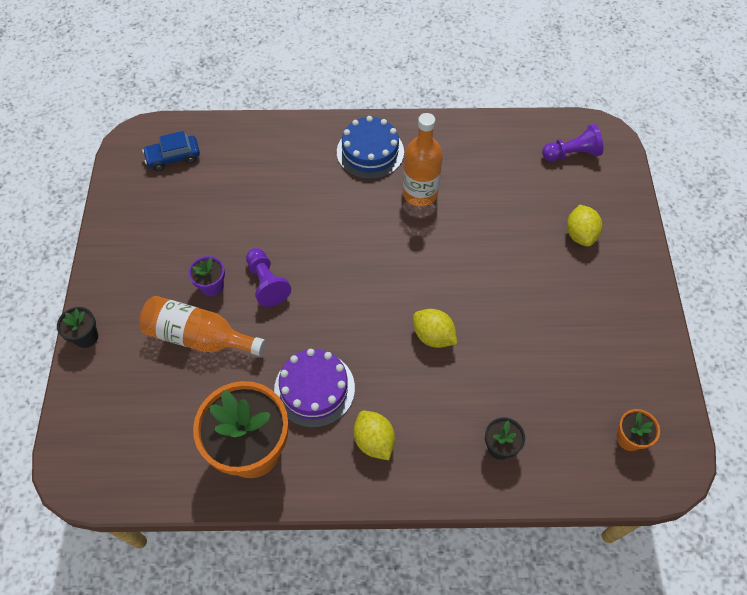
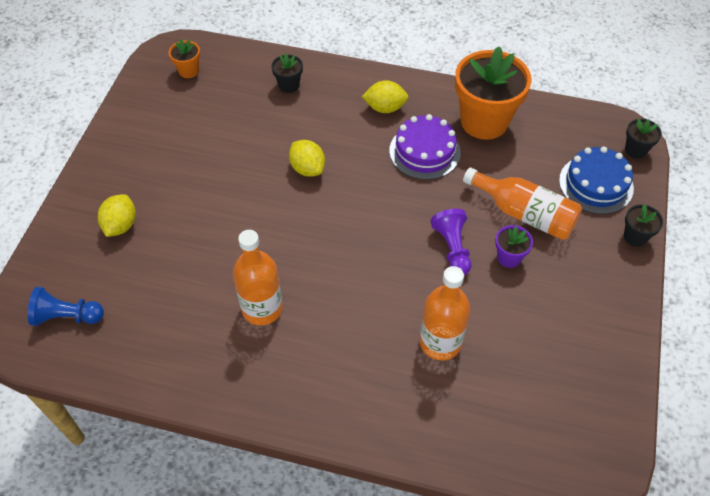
camera: 165 degrees left, 5 degrees down
(71, 451) = (635, 150): none -> black flower pot
(173, 157) = (549, 430): blue car -> none
(265, 200) = (440, 342): none -> orange bottle
(370, 152) = (299, 377): blue cake -> blue cake (596, 184)
(374, 441) = (385, 108): yellow lemon -> yellow lemon turned 75 degrees counterclockwise
(572, 154) = (67, 316): purple pawn -> blue pawn

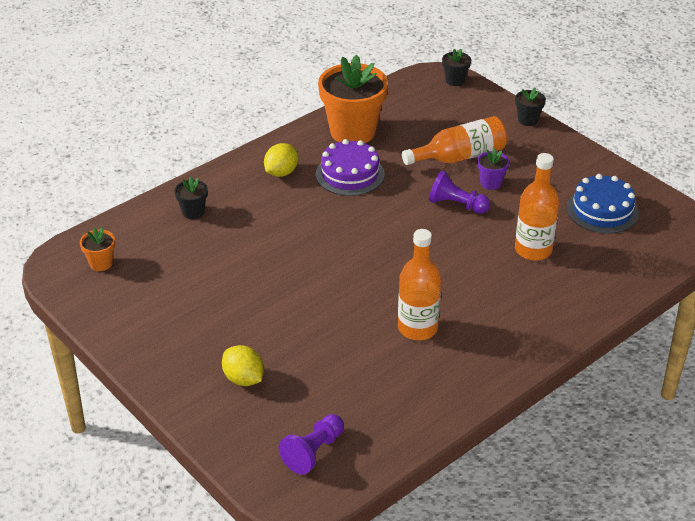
camera: 55 degrees left, 15 degrees down
(67, 316) = (313, 452): blue pawn -> purple pawn
(307, 168) = (299, 242): yellow lemon -> none
(596, 184) = (466, 112): blue cake -> blue cake (602, 210)

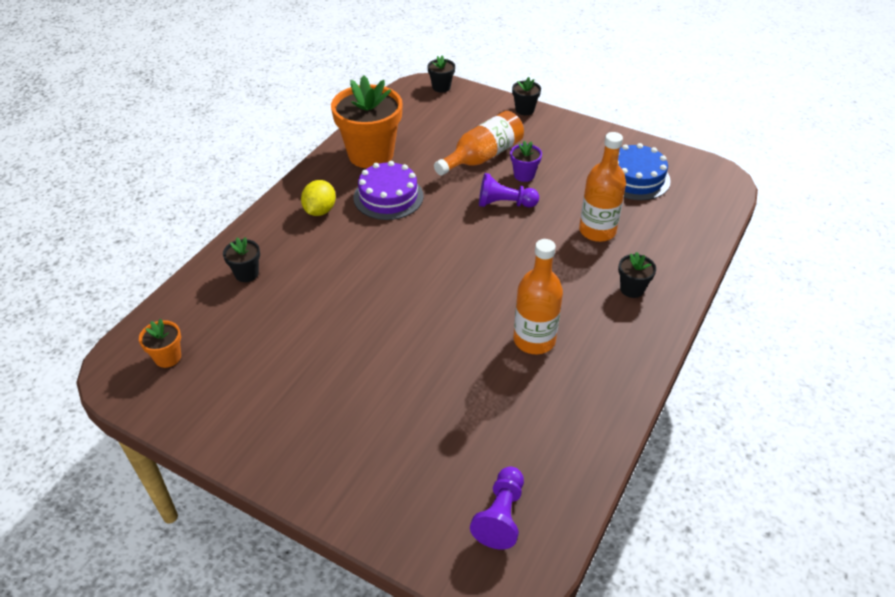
camera: 20 degrees left, 5 degrees up
(243, 379) = (385, 450): yellow lemon -> none
(535, 308) = (632, 289): none -> black flower pot

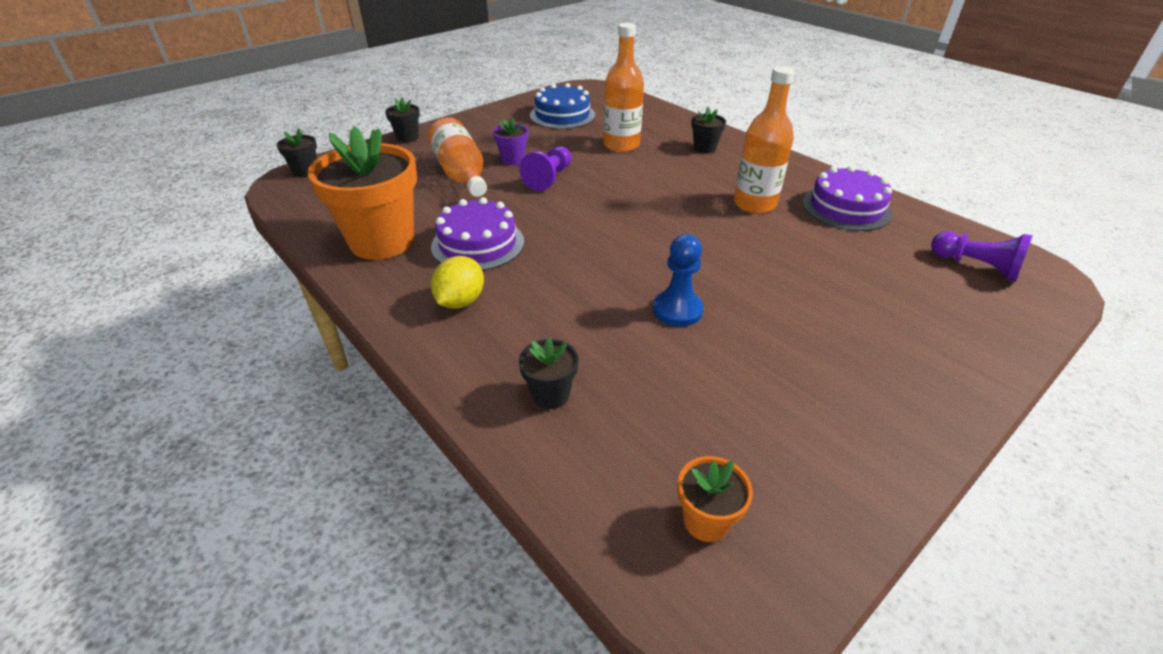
camera: 70 degrees left, 5 degrees down
(320, 210) = (460, 301): yellow lemon -> yellow lemon turned 75 degrees clockwise
(350, 315) = (677, 310): none -> blue pawn
(566, 410) = (846, 208): none -> purple cake

